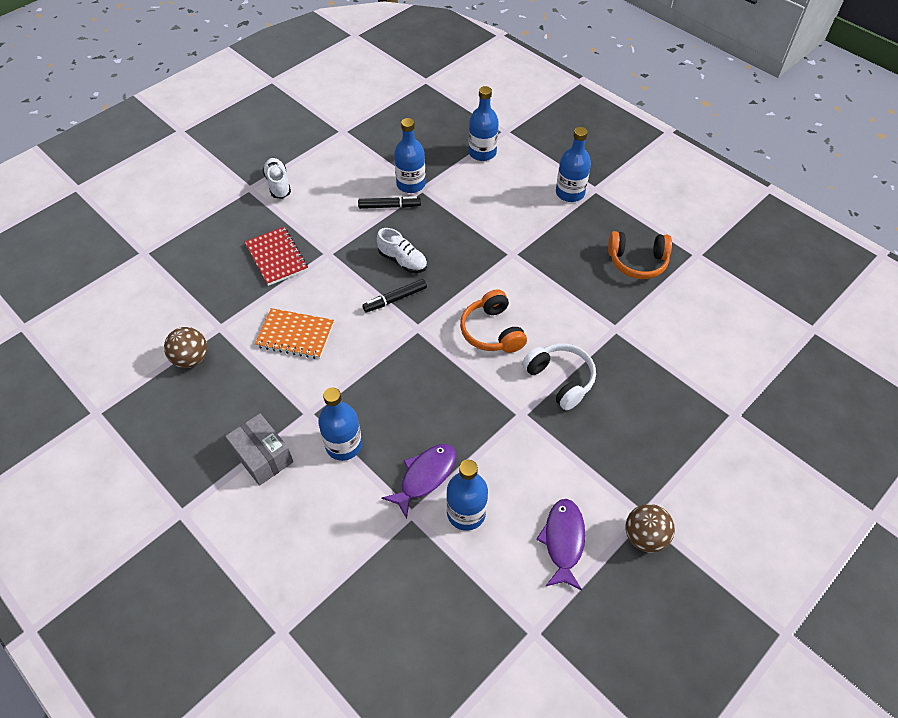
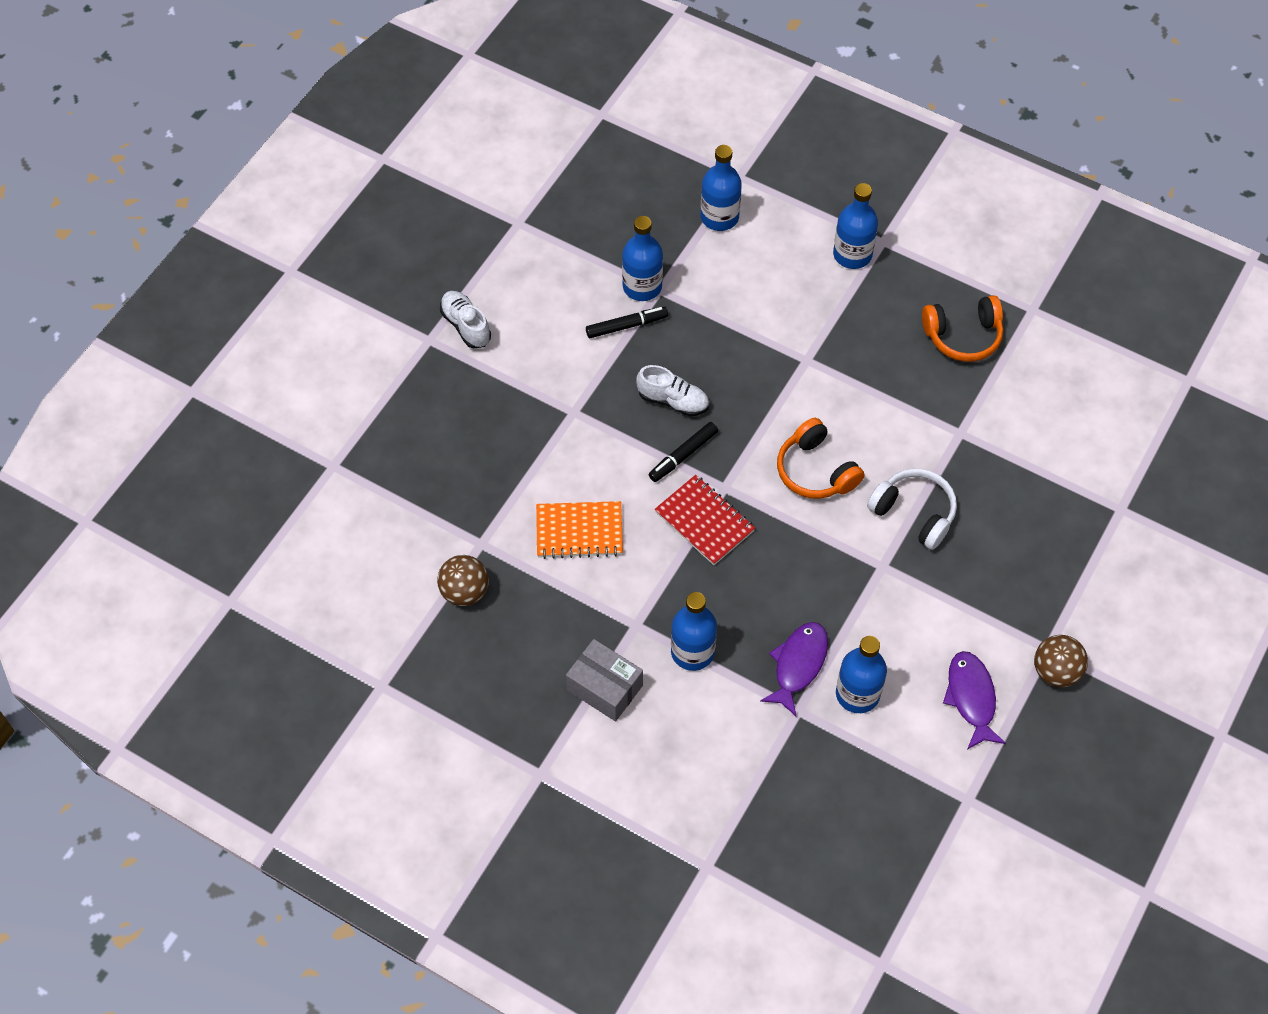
camera: 15 degrees left, 5 degrees up
(276, 257) = (510, 433): red notebook -> red notebook (704, 521)

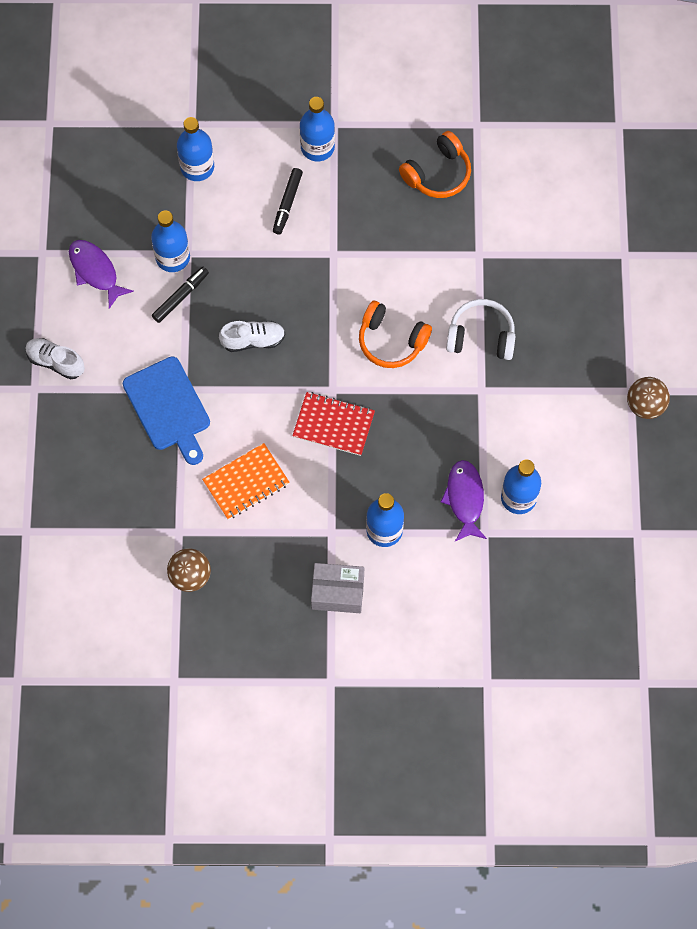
camera: 30 degrees left, 10 degrees up
(547, 421) = (168, 407): none -> blue cutting board
(683, 455) = (287, 380): black marker -> black marker (287, 203)
(971, 698) = (598, 457): purple fish -> purple fish (95, 271)

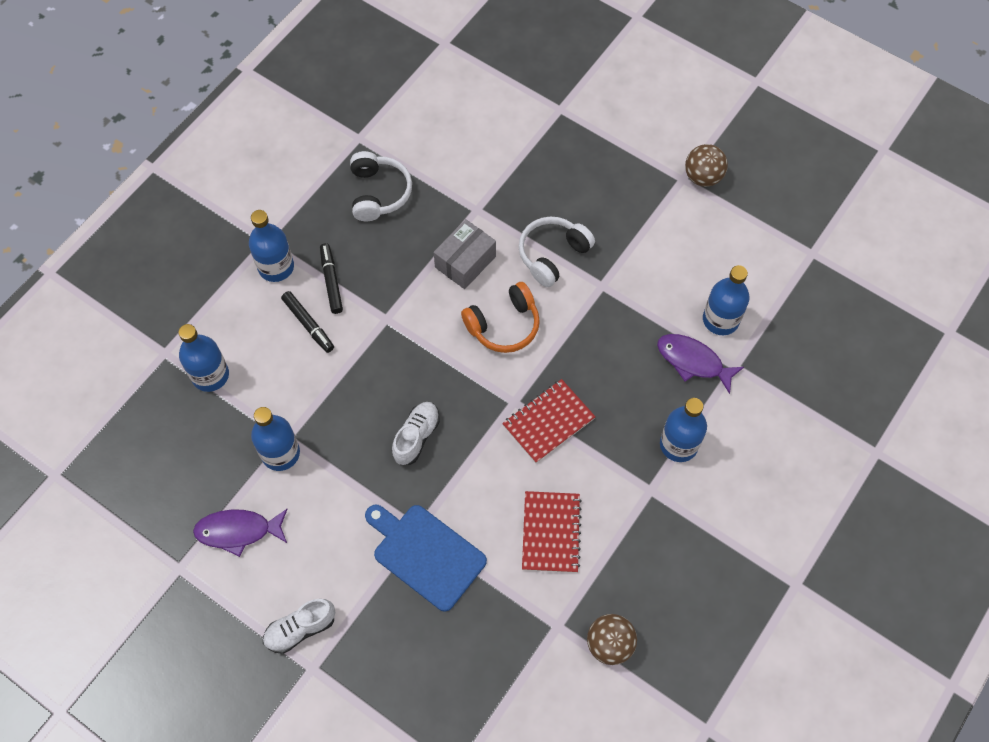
camera: 55 degrees left, 5 degrees down
(168, 407) = (426, 554): blue cutting board -> blue cutting board turned 150 degrees counterclockwise
(180, 297) = (325, 472): black marker -> black marker (331, 281)
(246, 482) = (551, 532): orange notebook -> red notebook
(337, 592) = (712, 522): grey box -> grey box (465, 262)
(438, 173) = (378, 193): orange headphones -> white headphones

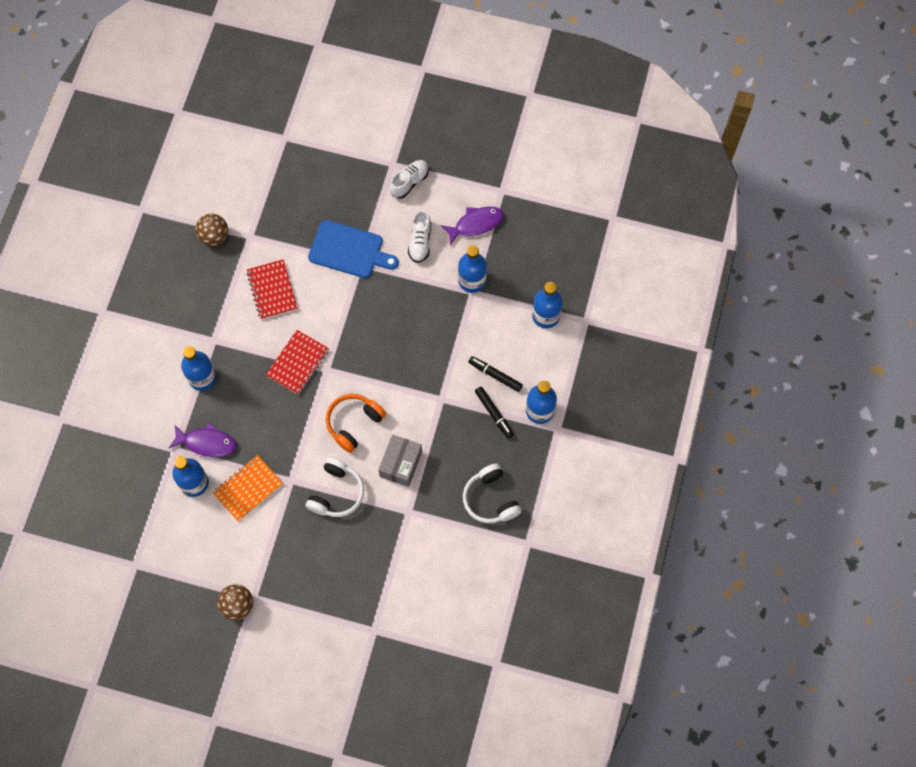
camera: 160 degrees right, 5 degrees up
(416, 437) = (385, 322): white shoe -> white shoe (420, 242)
(656, 292) = (248, 489): none -> orange notebook

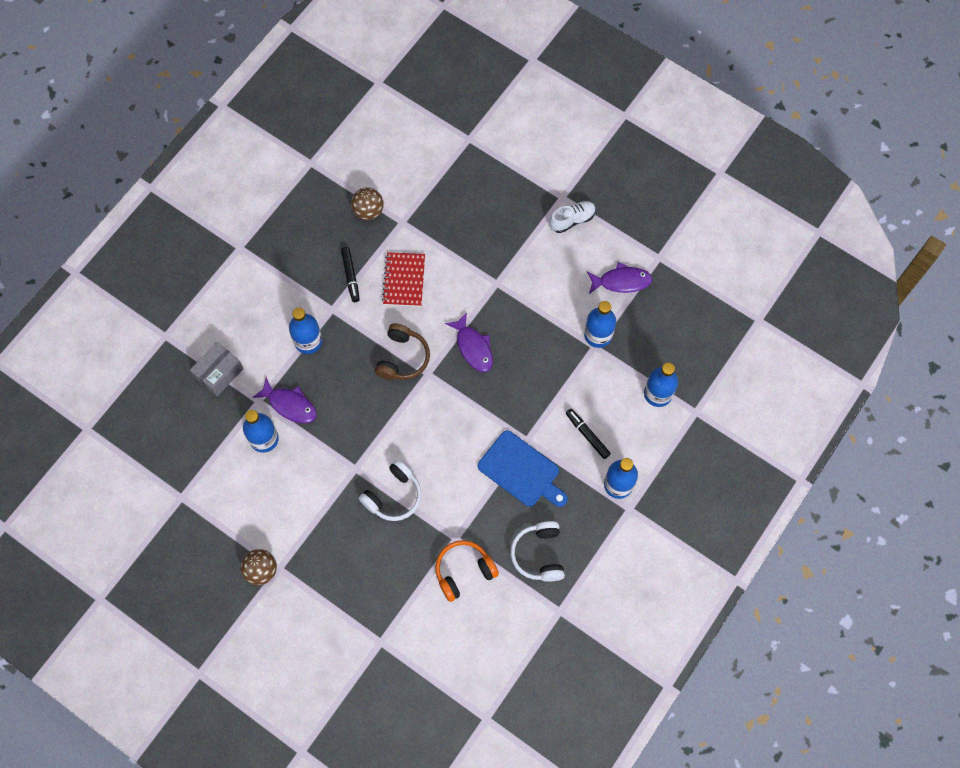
camera: 20 degrees right, 0 degrees up
(248, 489) = (312, 462): orange notebook -> none
(298, 363) = (402, 358): red notebook -> brown headphones
(349, 250) = (490, 266): blue cutting board -> blue cutting board (521, 471)
(354, 423) = (434, 434): orange headphones -> orange headphones (464, 571)
(360, 331) = (473, 347): none -> purple fish
(400, 464) = (465, 489): grey box -> grey box (219, 373)
(420, 242) = (561, 281): white shoe -> none
(493, 413) = (572, 472): black marker -> black marker (350, 276)

